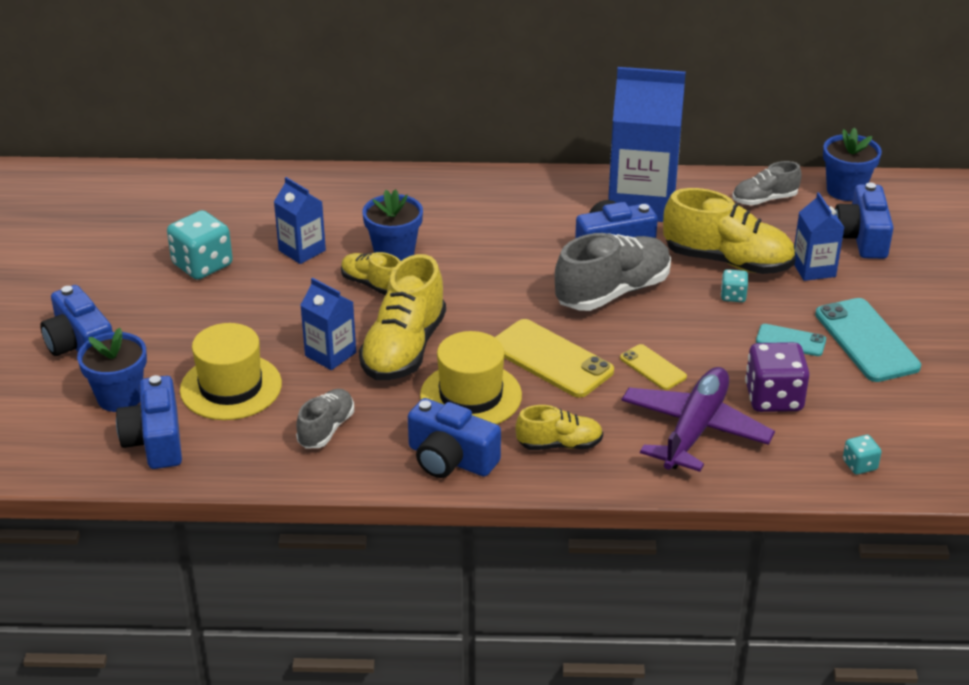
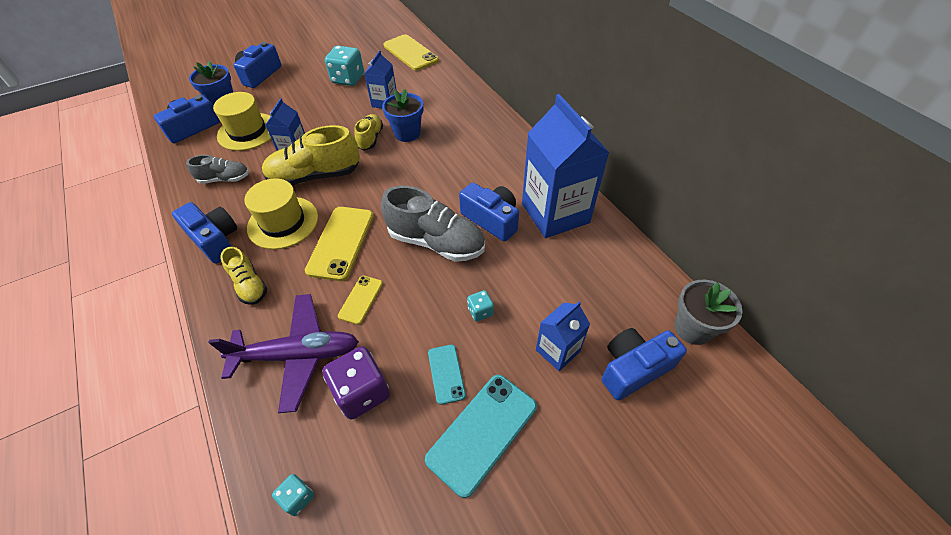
camera: 60 degrees right, 15 degrees up
(203, 193) = (410, 53): none -> yellow phone
(450, 459) = (215, 240): blue camera -> blue camera turned 135 degrees clockwise
(727, 261) = (523, 290): yellow shoe -> none
(764, 200) = (625, 279): grey shoe -> none
(845, 190) = (693, 328): blue flower pot -> grey flower pot

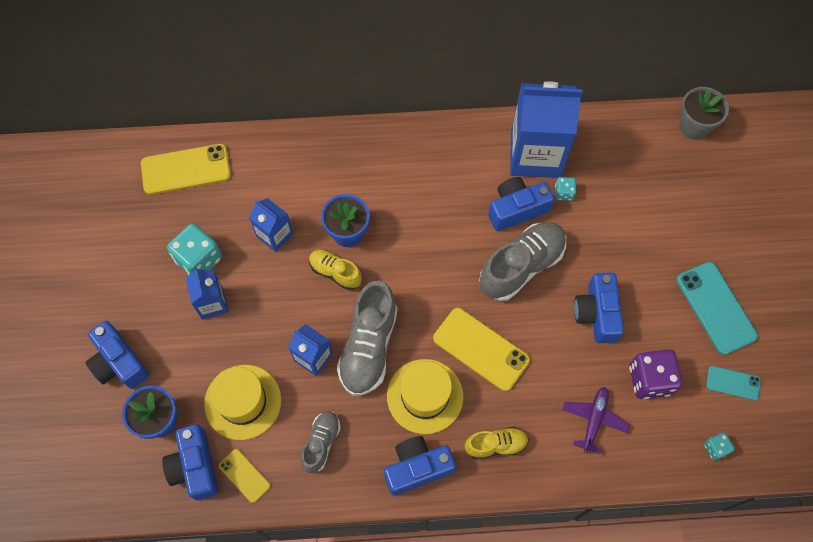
camera: 65 degrees left, 15 degrees up
(298, 355) = (594, 420): purple plane -> purple plane, size x0.59
(315, 176) = (368, 347): yellow shoe -> grey shoe
(361, 299) = (558, 352): yellow phone -> yellow phone (244, 475)
(446, 374) = (659, 313): turquoise phone -> turquoise phone (733, 383)
(480, 311) = (613, 263): turquoise dice -> turquoise dice (564, 193)
(557, 351) = (673, 226): blue carton -> blue carton (212, 303)
(633, 368) = (708, 184): blue camera -> blue camera (597, 313)

